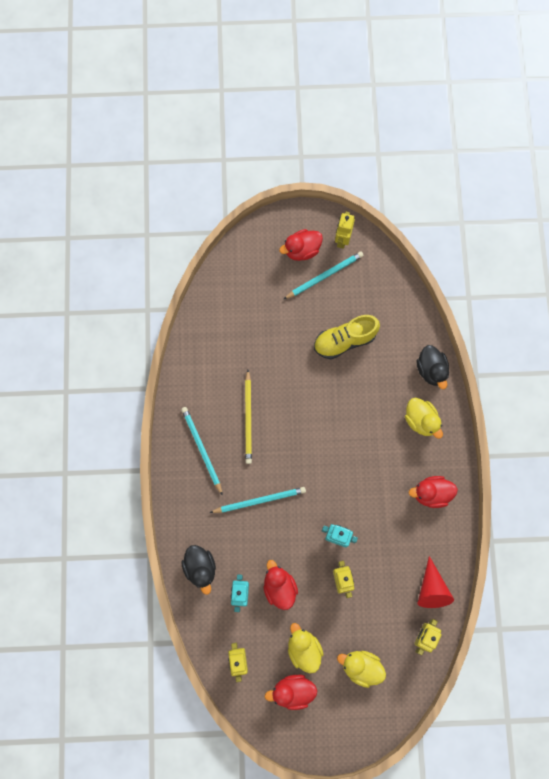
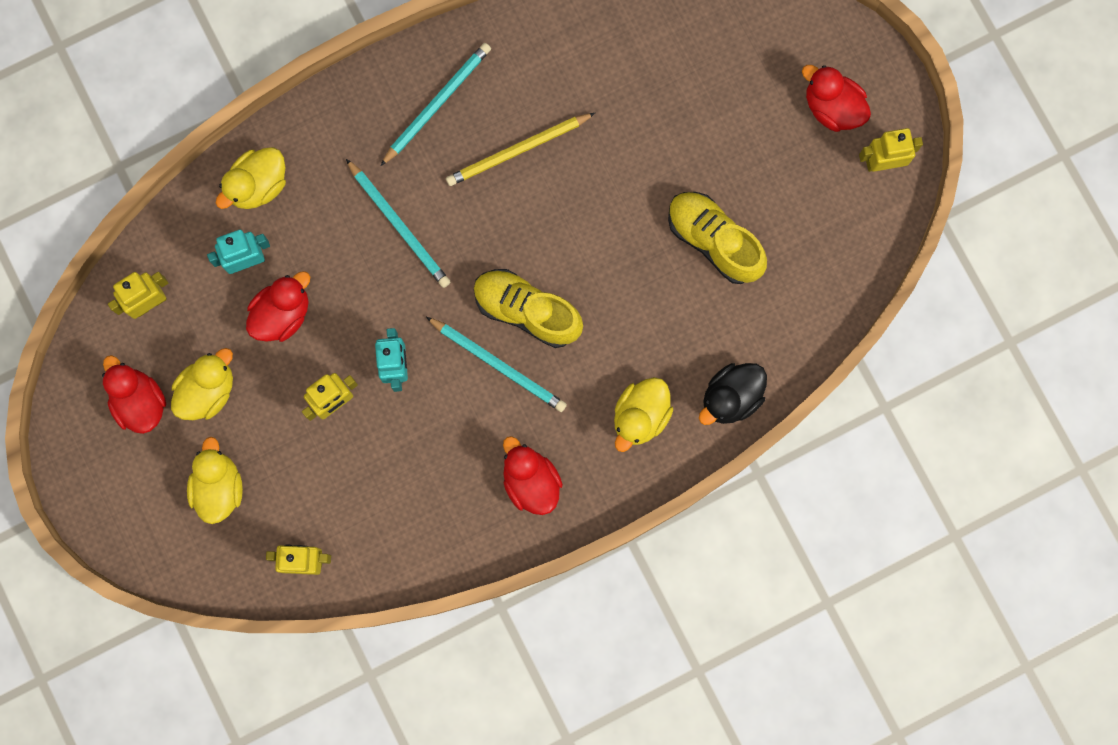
camera: 65 degrees right, 5 degrees up
(200, 568) = (258, 185): black duck -> yellow duck
(324, 276) = (807, 162): turquoise pencil -> turquoise pencil (498, 365)
(338, 453) = (527, 311): none -> yellow shoe
(431, 589) = (383, 544): red cone -> none

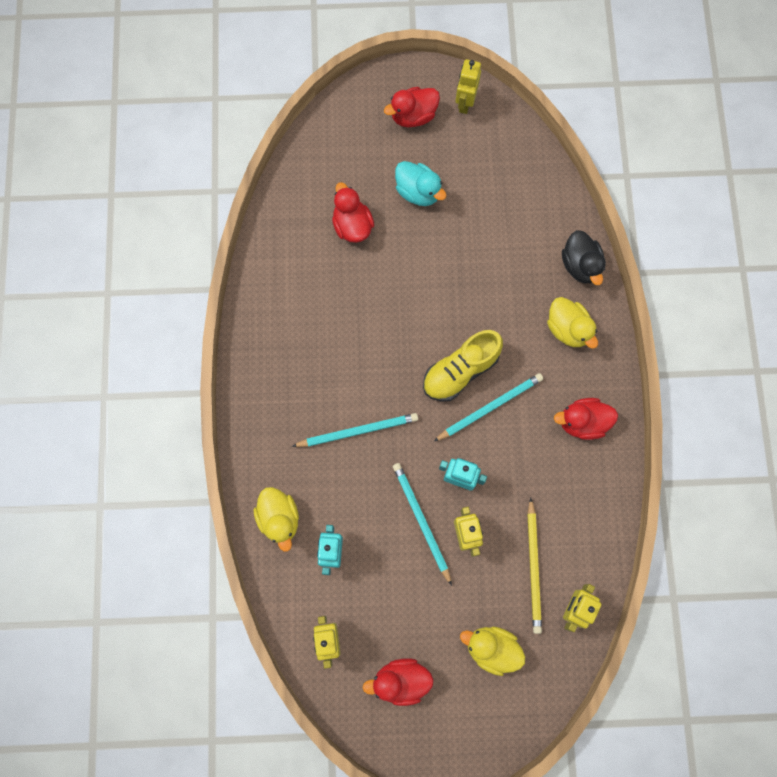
camera: 65 degrees left, 5 degrees down
(208, 390) = (415, 624): yellow duck -> none
(282, 314) = (383, 543): red duck -> red duck (352, 225)
(437, 103) = (282, 365): turquoise pencil -> turquoise pencil (421, 521)
(518, 150) = (343, 326): yellow pencil -> yellow pencil (533, 567)
(714, 241) = (468, 228): yellow shoe -> none
(732, 159) = (418, 192): none -> turquoise duck

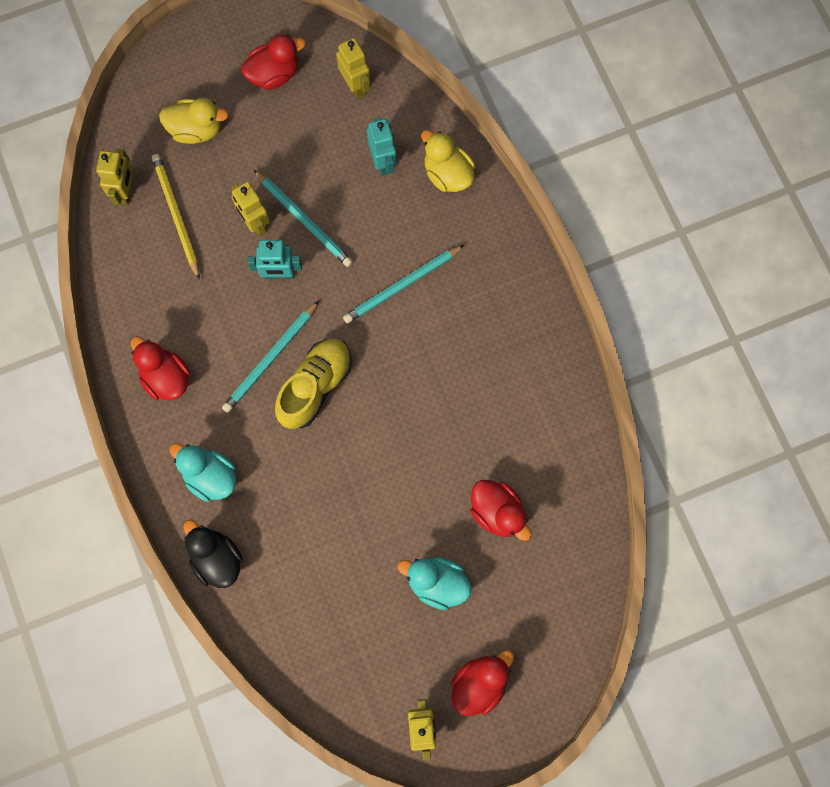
camera: 160 degrees right, 0 degrees up
(568, 329) = (210, 476): yellow duck -> turquoise duck
(582, 422) = (166, 377): red duck -> red duck turned 105 degrees counterclockwise

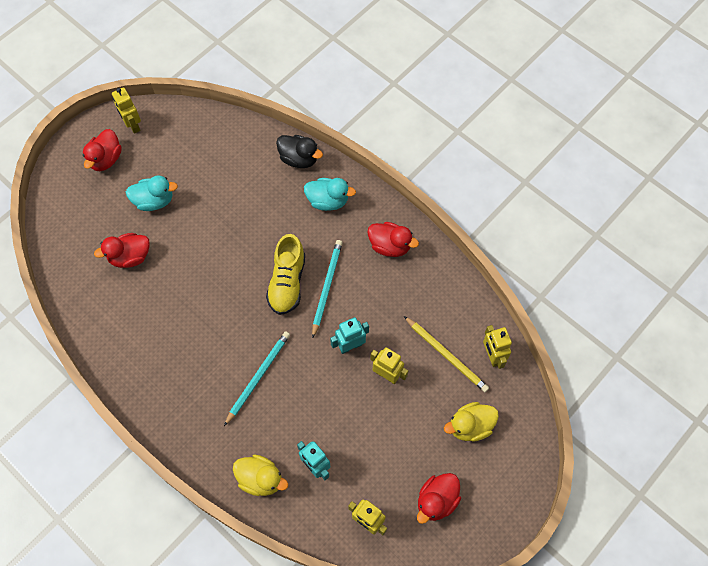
camera: 155 degrees right, 10 degrees down
(304, 220) = (352, 393): turquoise pencil -> none
(497, 512) = (130, 257): red duck -> red duck turned 45 degrees counterclockwise

